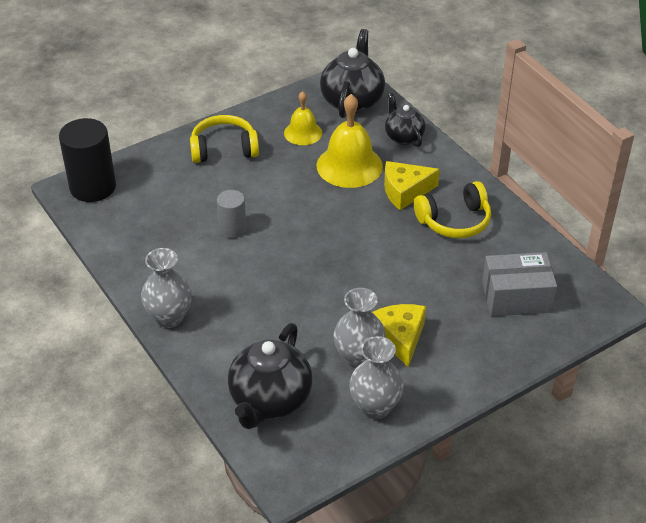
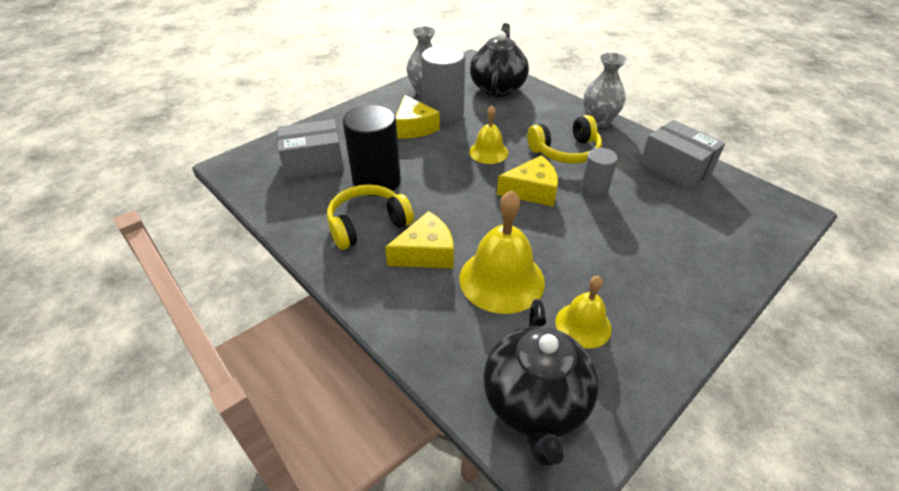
camera: 170 degrees right, 0 degrees up
(93, 187) = (770, 215): black cylinder -> black cylinder (377, 181)
(134, 243) = (675, 168): none -> grey box
(224, 149) = (669, 283): yellow headphones -> yellow headphones (565, 151)
(293, 236) = (532, 191): none -> yellow cheese
(320, 288) = (488, 152): none -> yellow bell
(358, 358) = (443, 113): grey vase -> grey cylinder
(403, 137) = (439, 338): black teapot -> none

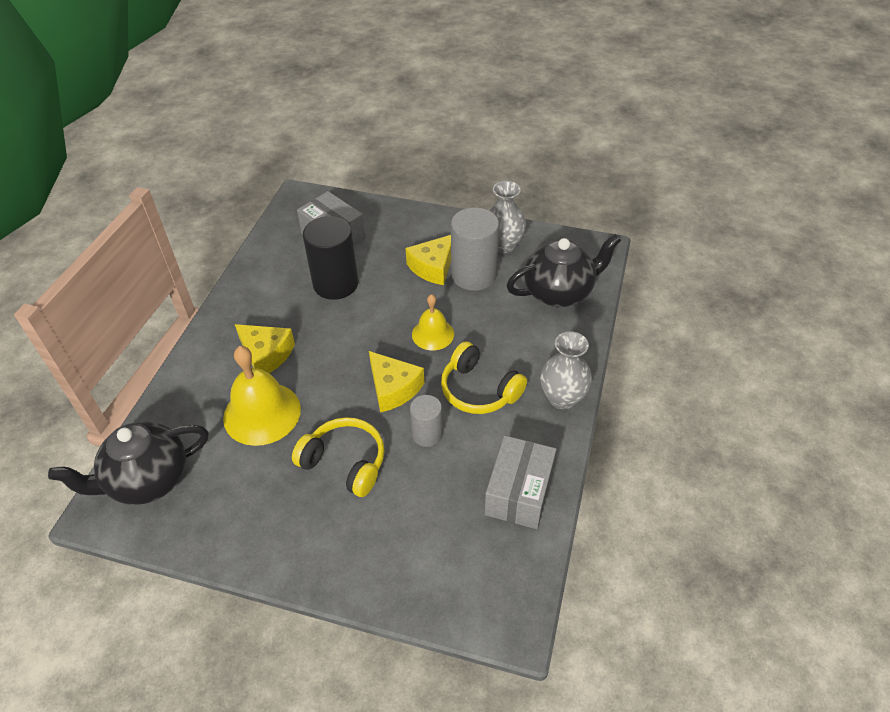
camera: 60 degrees right, 5 degrees up
(368, 224) = (278, 306): yellow headphones -> yellow headphones (345, 462)
(583, 325) = (238, 484): yellow bell -> none

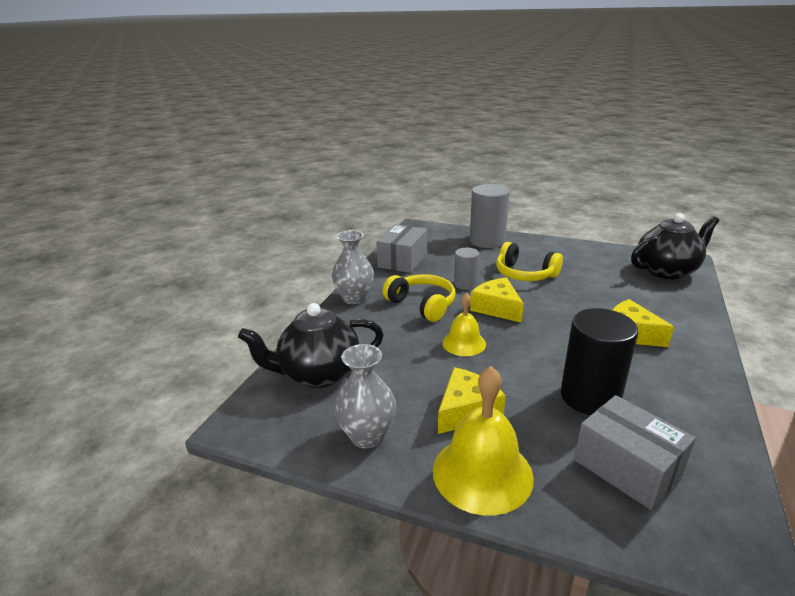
camera: 175 degrees left, 20 degrees down
(262, 413) = (605, 298): yellow bell -> yellow bell (482, 473)
(473, 275) = (414, 398): grey cylinder -> grey cylinder (487, 241)

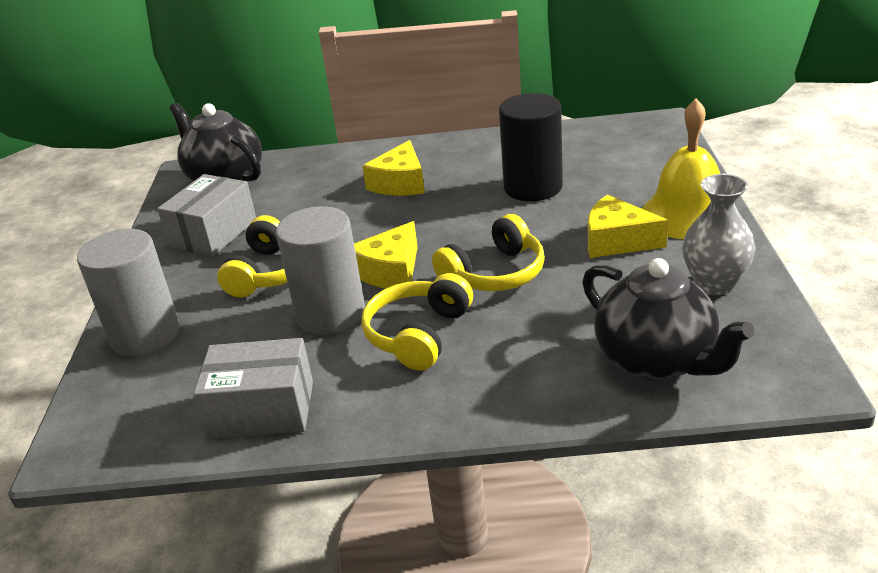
camera: 110 degrees left, 5 degrees up
(354, 298) = (439, 412): grey vase -> none
(464, 343) = (495, 274): yellow bell -> yellow headphones
(465, 284) = (330, 314): grey cylinder -> grey cylinder, size x1.76
(627, 467) = (611, 162): grey box -> grey box (213, 233)

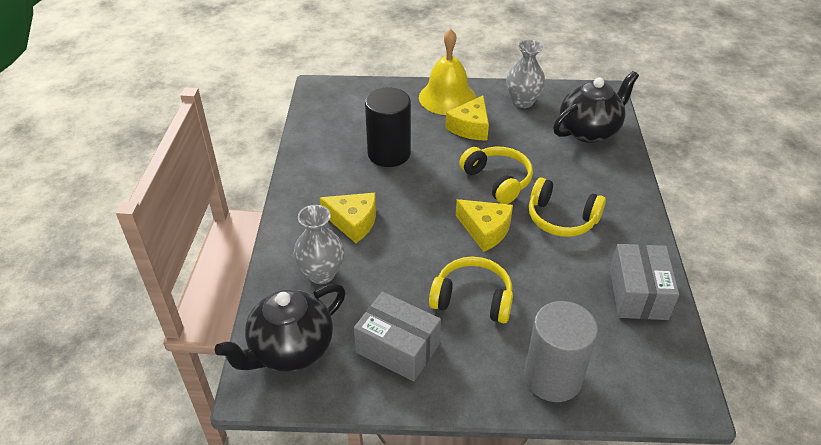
camera: 90 degrees left, 10 degrees up
(321, 178) = (321, 273): none -> grey vase
(330, 314) = (534, 262): grey cylinder -> none

